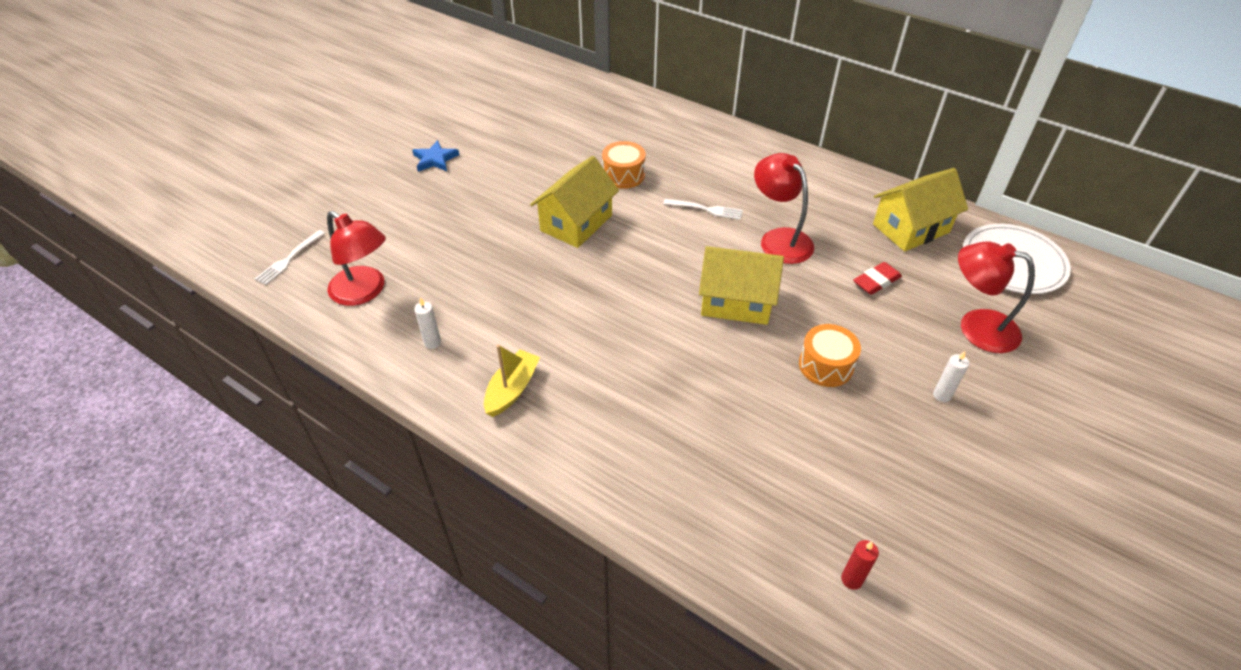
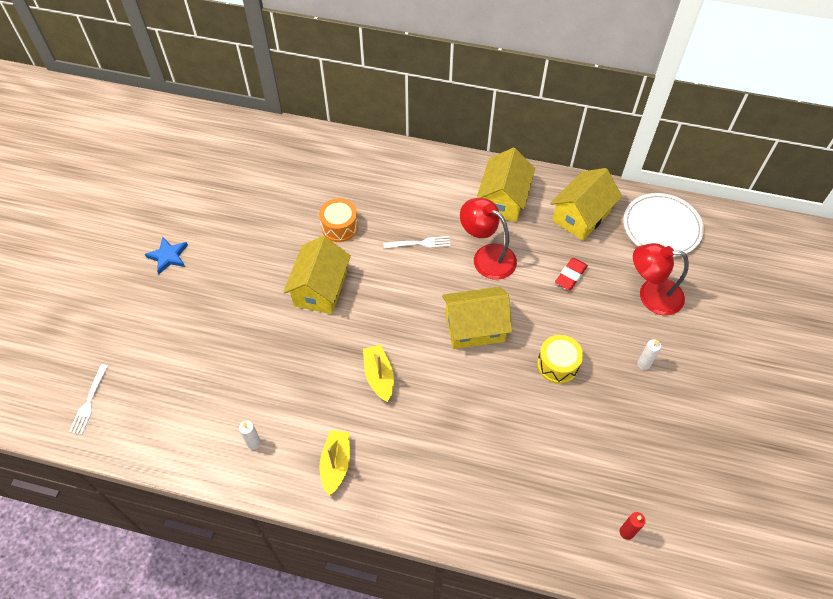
camera: 20 degrees left, 10 degrees up
(364, 292) = (173, 413): red lamp -> none
(602, 319) = (379, 376): none -> yellow boat
(820, 193) = (503, 200): none -> yellow house
(825, 365) = (557, 364): orange drum -> yellow drum

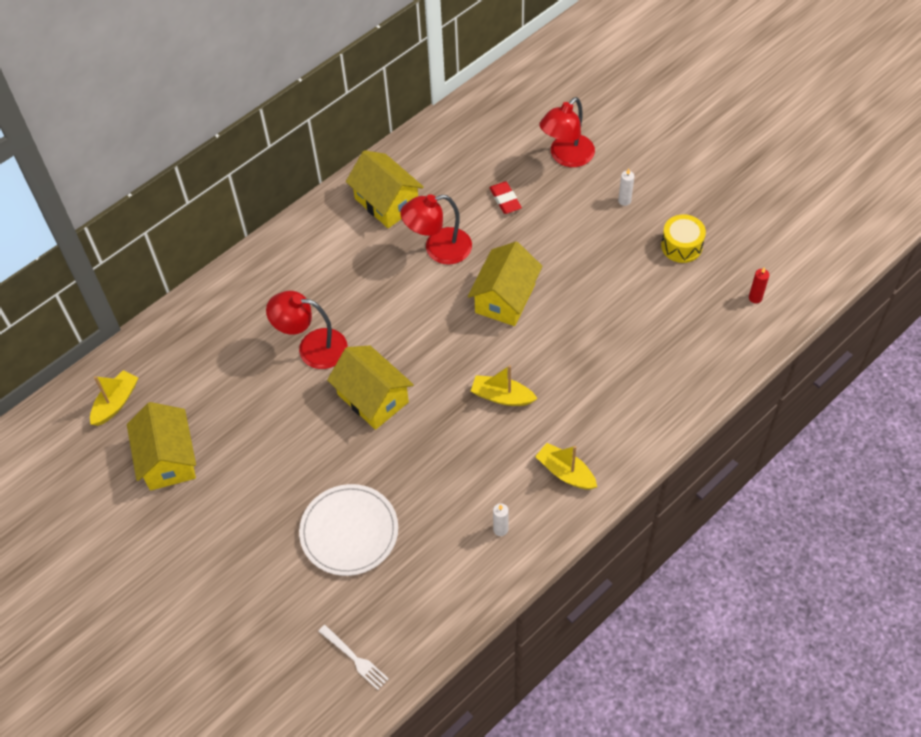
camera: 55 degrees left, 0 degrees up
(168, 256) = (228, 516): blue star -> none
(222, 144) = (116, 403): none -> yellow boat
(339, 227) = (312, 347): orange drum -> red lamp
(419, 243) = (383, 292): white fork -> none
(557, 364) = (584, 259): yellow drum -> yellow drum (681, 246)
(581, 216) = (450, 156): yellow house -> yellow house (168, 459)
(661, 227) = (506, 108): white plate -> white plate (349, 531)

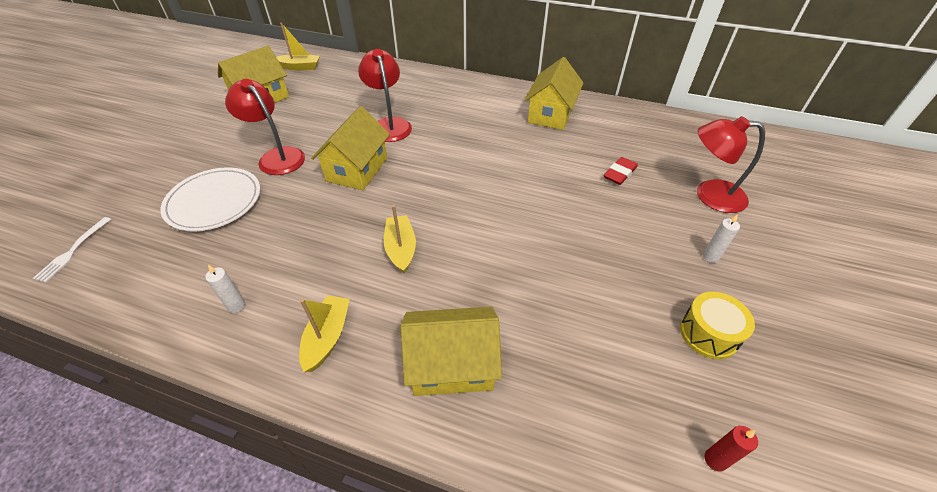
camera: 60 degrees right, 10 degrees down
(438, 249) = (532, 154): red lamp -> red lamp (277, 156)
(505, 298) = (514, 211): yellow house -> yellow house (452, 364)

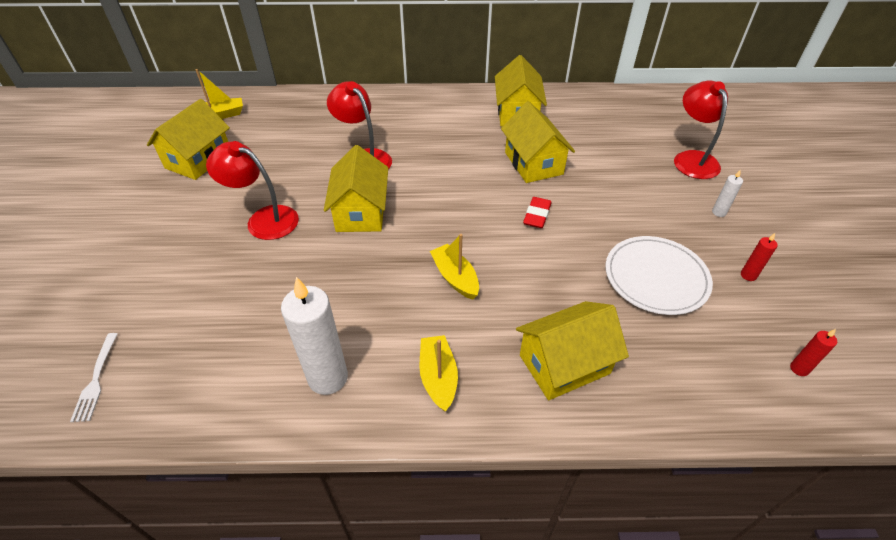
camera: 20 degrees left, 0 degrees up
(214, 201) = (226, 283): white plate -> white plate (656, 277)
(236, 306) = (328, 377): white candle -> white candle, size x2.21
(539, 162) = (533, 163): none -> yellow house
(620, 173) = (609, 157): red eraser -> red eraser (537, 215)
(708, 333) = (748, 275): yellow drum -> red candle
(709, 195) = (692, 159): red lamp -> red lamp turned 90 degrees clockwise

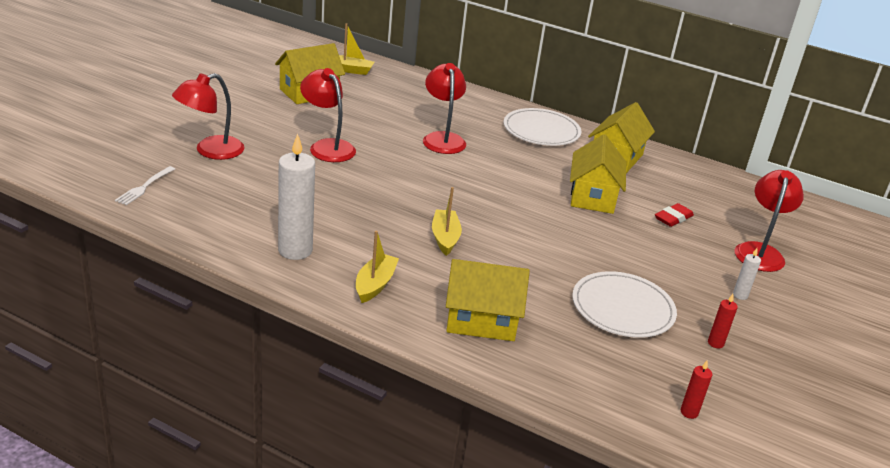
camera: 25 degrees right, 15 degrees down
(142, 286) = (210, 151): none -> red lamp
(361, 212) = (407, 171): yellow house -> none
(438, 111) = (541, 130): none -> white plate
(537, 215) = (557, 229): red eraser -> red eraser (673, 218)

